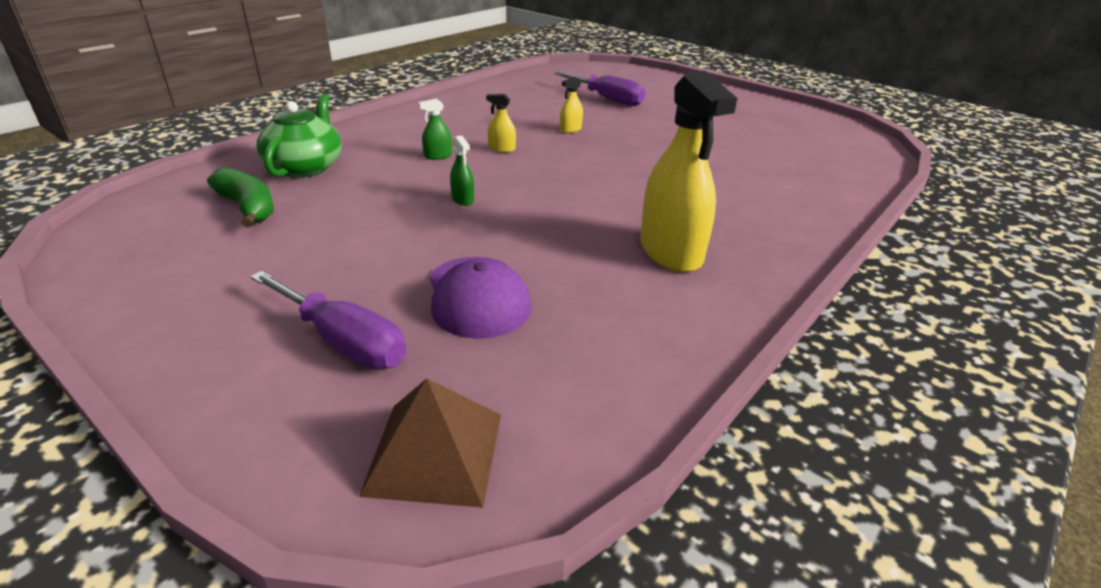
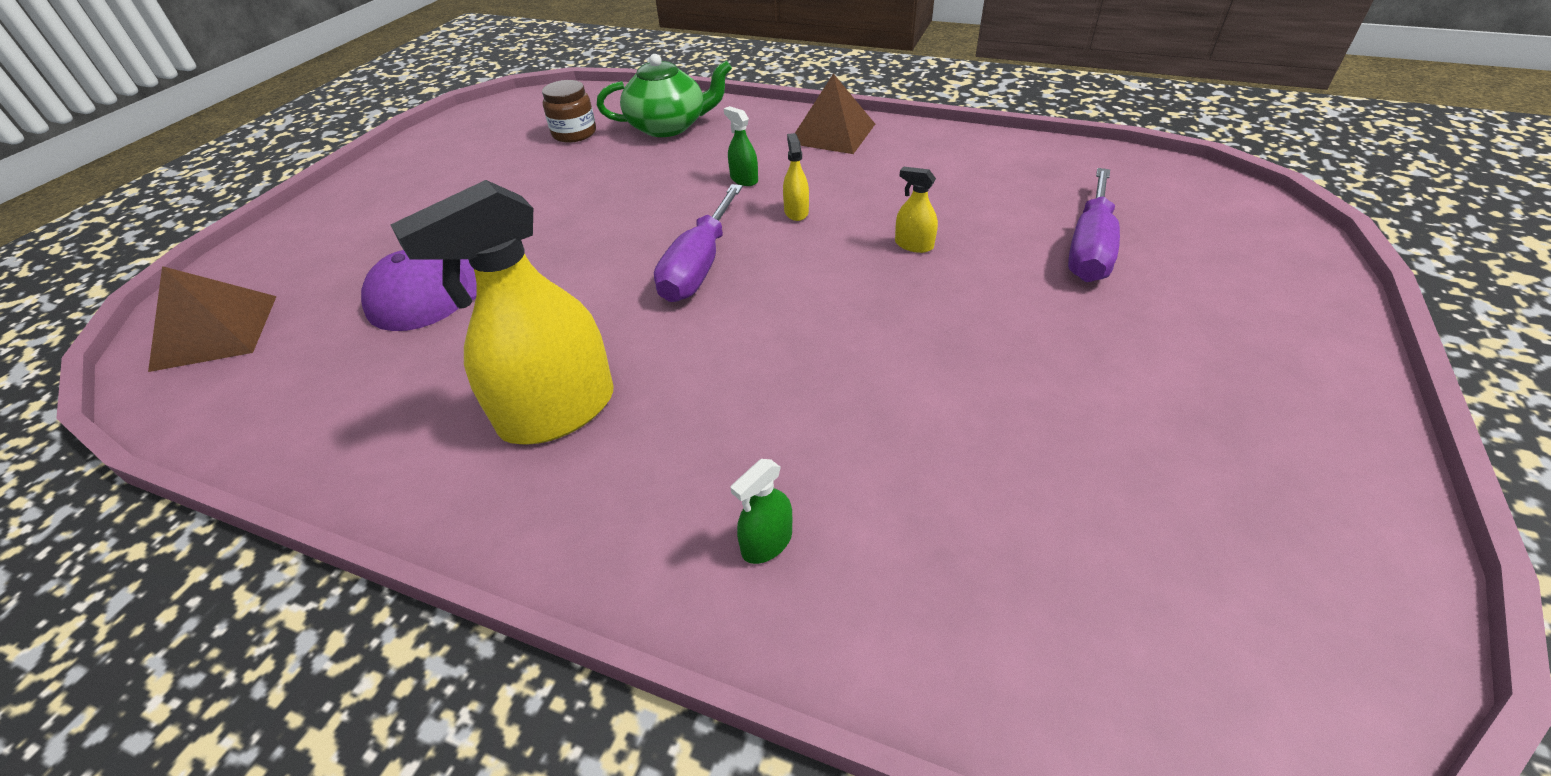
camera: 75 degrees right, 10 degrees up
(248, 207) = (574, 133): green banana -> brown jar
(343, 341) = (365, 246): purple screwdriver -> purple screwdriver (699, 266)
(408, 120) = (832, 133): none -> brown pyramid
(463, 199) = (639, 226): green spray bottle -> green spray bottle (766, 542)

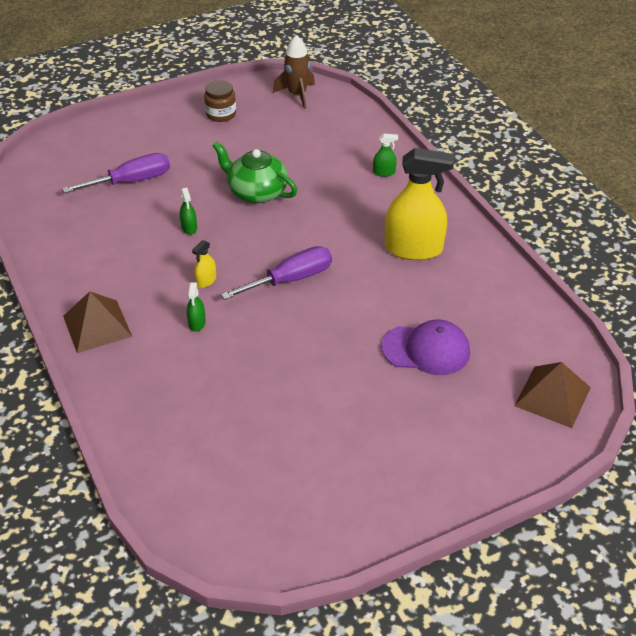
camera: 140 degrees left, 0 degrees up
(574, 133) = (236, 456): brown jar -> brown jar (221, 114)
(668, 126) = (171, 413): green teapot -> green teapot (256, 192)
(914, 245) = (189, 228): yellow spray bottle -> green spray bottle
(1260, 645) = (297, 95): none -> brown rocket

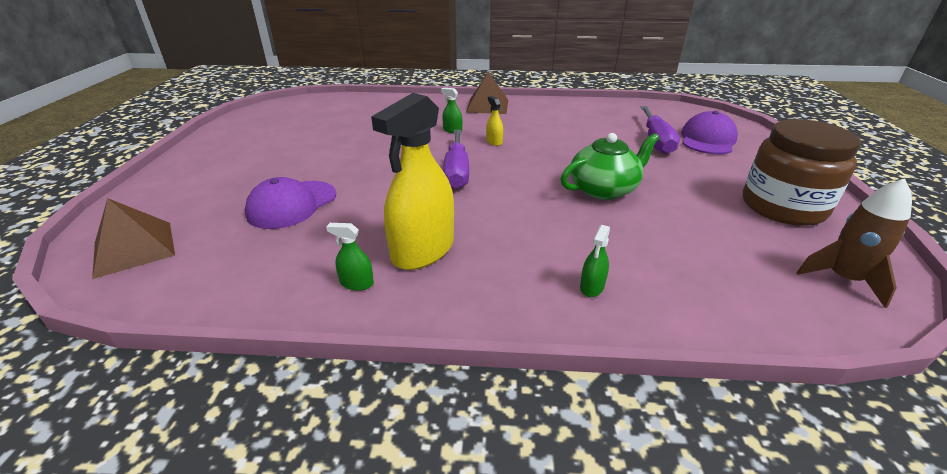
camera: 120 degrees right, 10 degrees down
(107, 154) = (707, 139): none -> purple cap
(189, 228) = (569, 149): green spray bottle -> green spray bottle (356, 283)
(221, 114) = (782, 207): brown jar -> brown jar, size x1.90

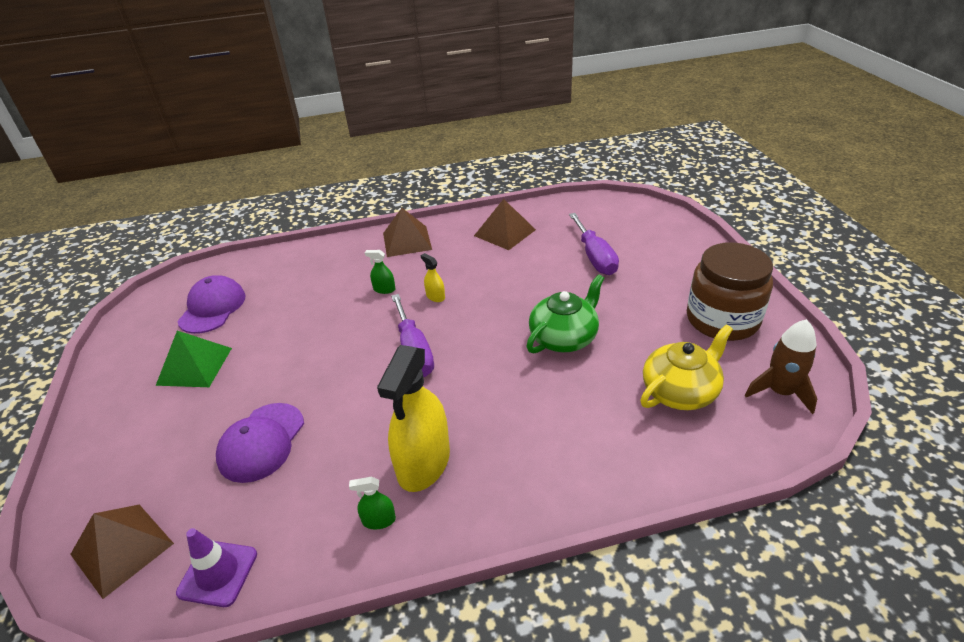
camera: 15 degrees left, 5 degrees up
(193, 286) = (218, 573): none -> purple traffic cone
(274, 148) = (194, 366): none -> green pyramid
(576, 113) = (505, 232): none -> brown pyramid
(592, 287) = (588, 460): green spray bottle -> none
(707, 139) = (642, 243): purple cap -> purple cap (212, 308)
(718, 253) = (680, 391): none -> yellow teapot

